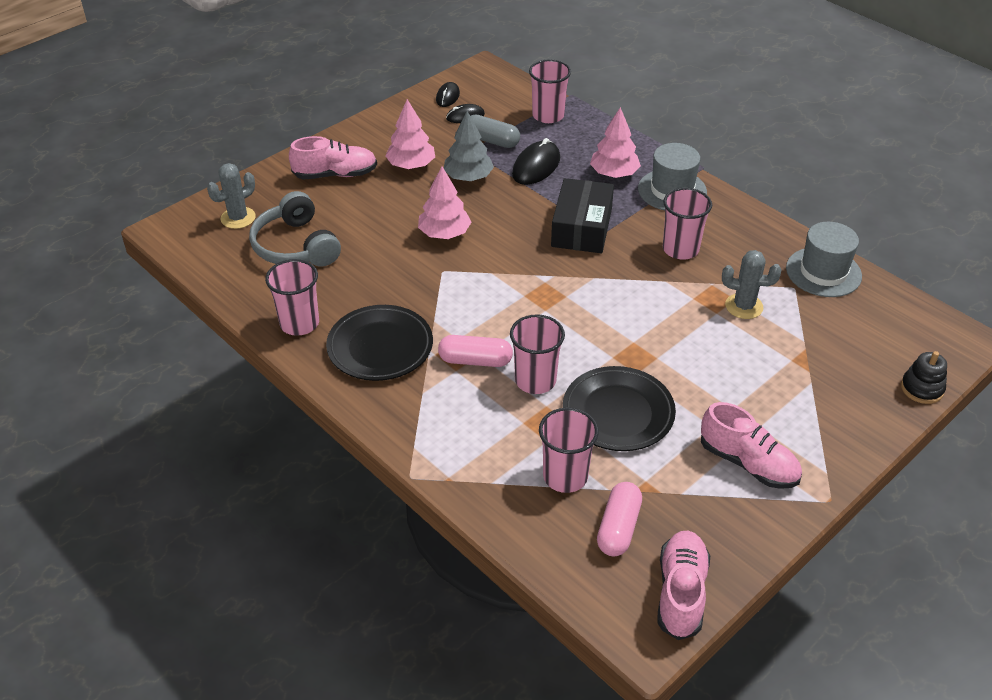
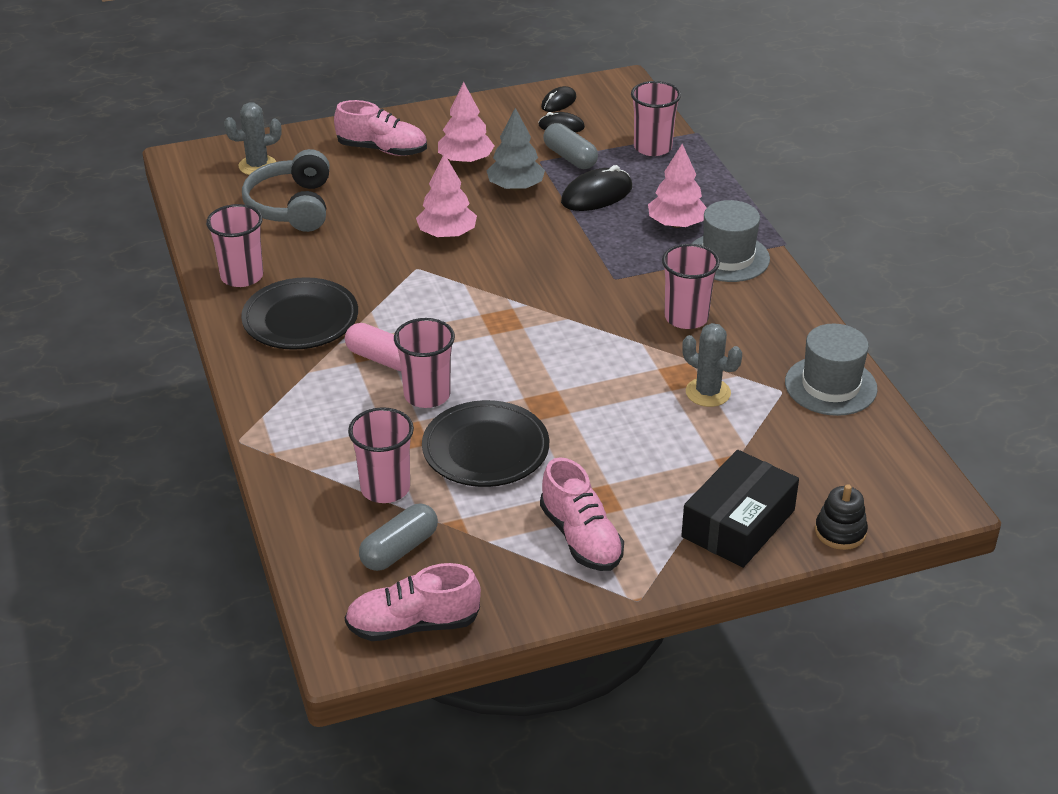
camera: 25 degrees right, 5 degrees down
(581, 227) = (595, 267): black box -> black box (738, 523)
(618, 528) = (399, 549): pink capsule -> grey capsule
(681, 593) = (413, 625): pink shoe -> pink shoe turned 135 degrees counterclockwise

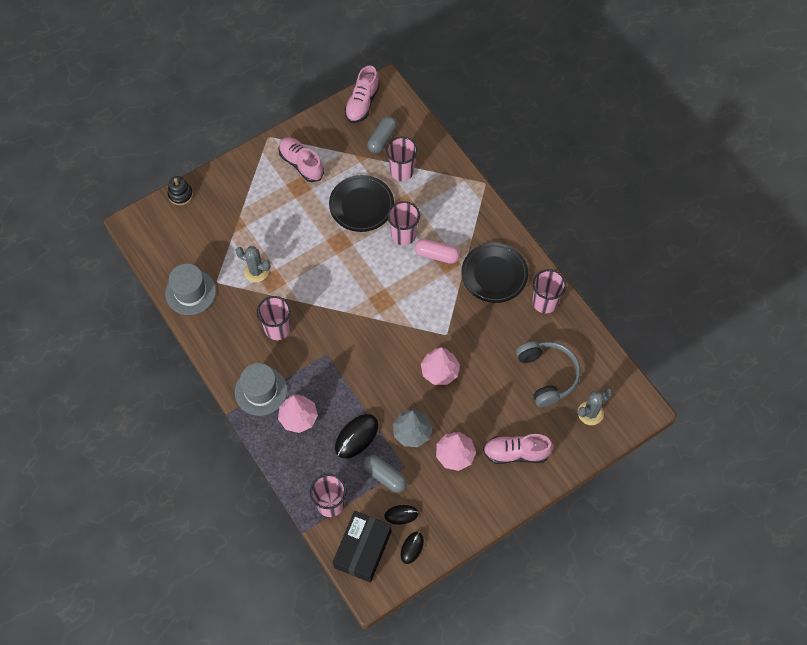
camera: 165 degrees right, 25 degrees up
(413, 625) = (362, 103): pink shoe -> pink shoe turned 135 degrees clockwise
(738, 523) = (229, 188): black box -> black box (363, 549)

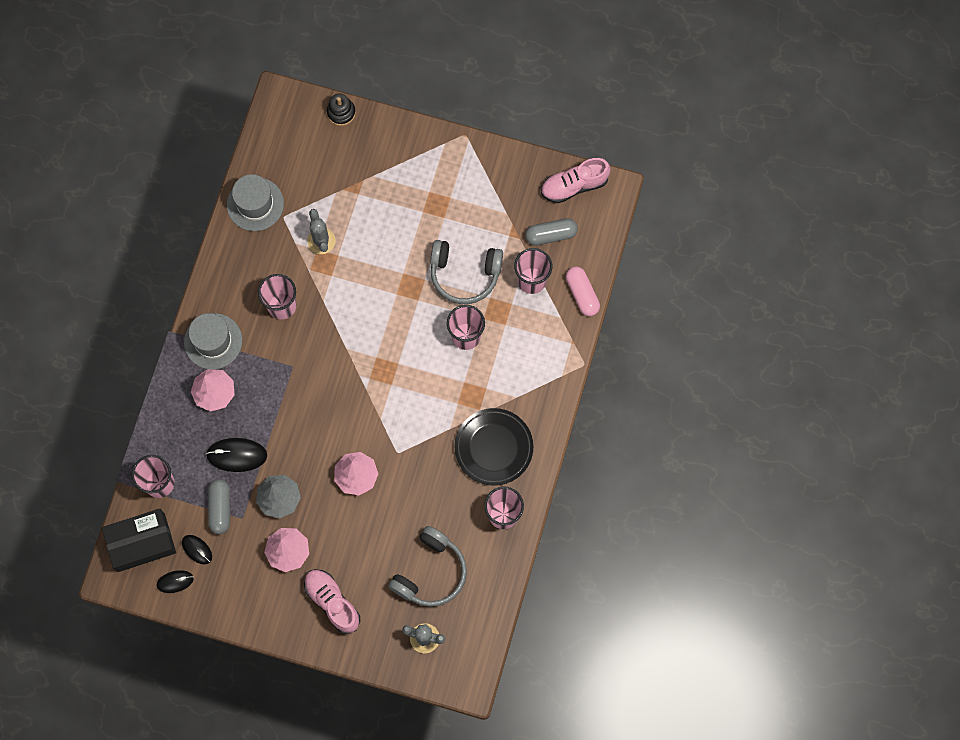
camera: 50 degrees right, 10 degrees up
(301, 164) = (462, 187): pink shoe -> none
(361, 205) = (464, 274): black plate -> grey headphones
(437, 255) = (470, 381): pink capsule -> pink capsule (582, 294)

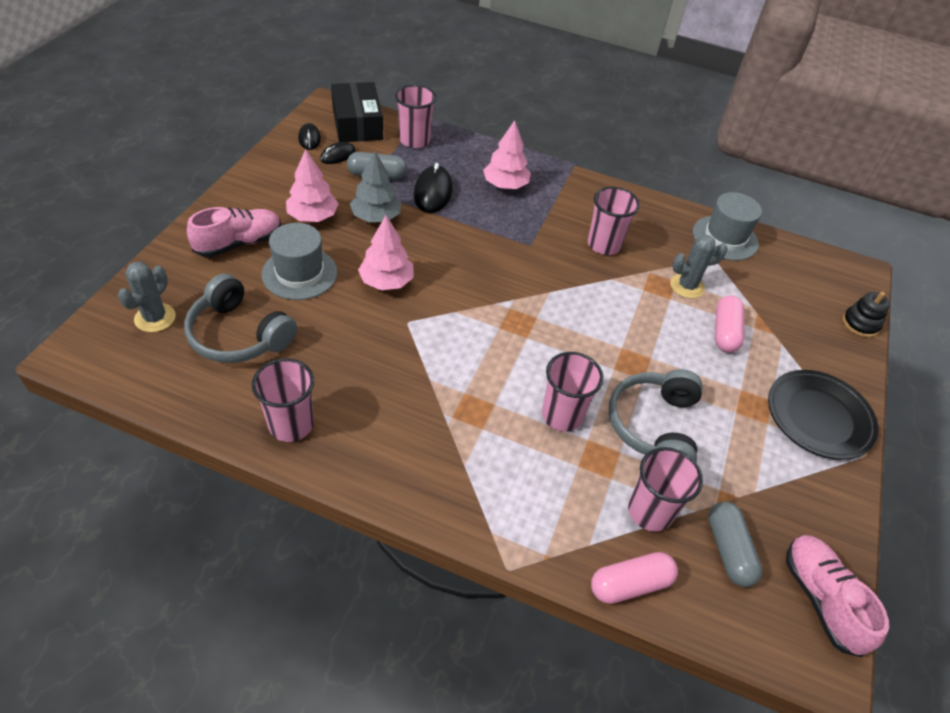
camera: 90 degrees right, 25 degrees down
(213, 341) = (563, 190): grey hat -> grey hat (299, 273)
(367, 216) = (725, 332): none -> pink capsule
(493, 448) = (392, 426): black plate -> black plate (818, 417)

